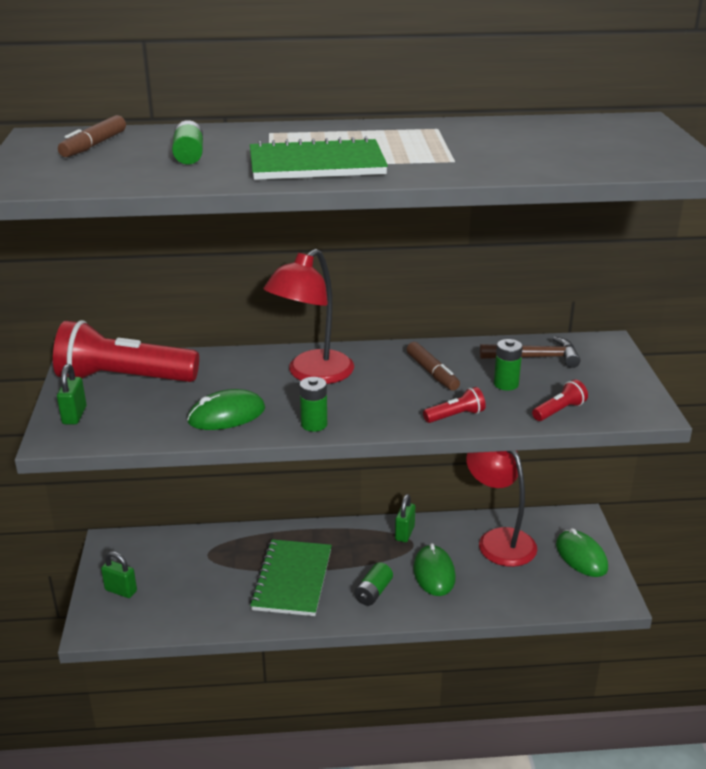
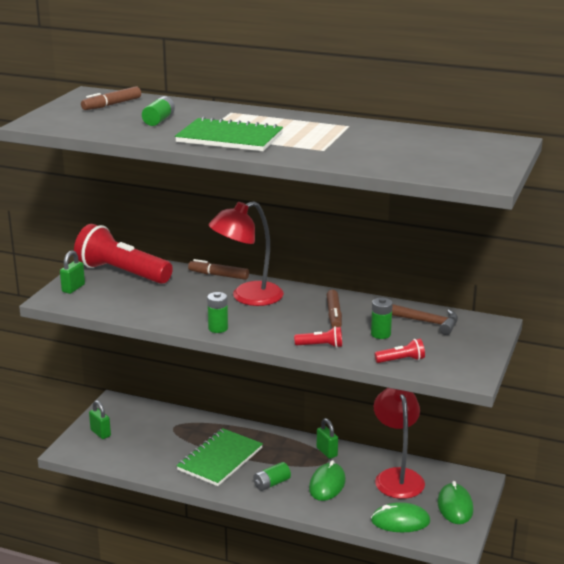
camera: 25 degrees right, 5 degrees down
(226, 415) = (167, 309): green mouse -> green mouse (400, 521)
(251, 354) = (218, 275): none -> brown marker
(404, 533) = (327, 452): green padlock -> green padlock turned 75 degrees counterclockwise

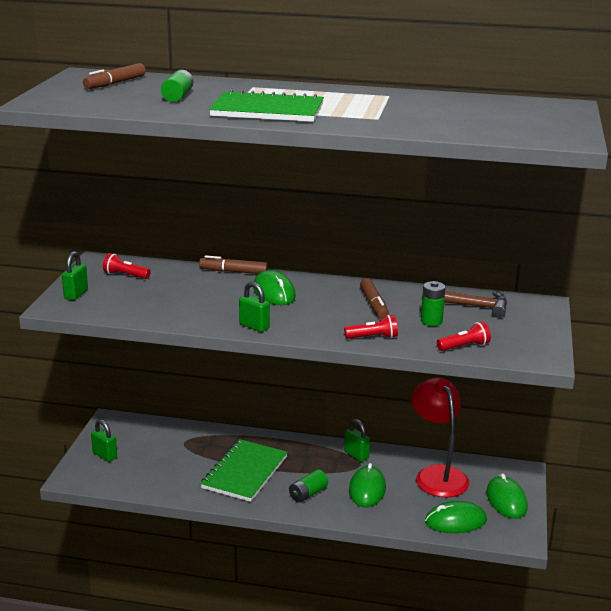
camera: 10 degrees left, 0 degrees up
(122, 273) = (125, 275): red flashlight -> red flashlight, size x0.42
(218, 328) = (254, 326): green battery -> green padlock
(247, 297) = (274, 292): red lamp -> green mouse

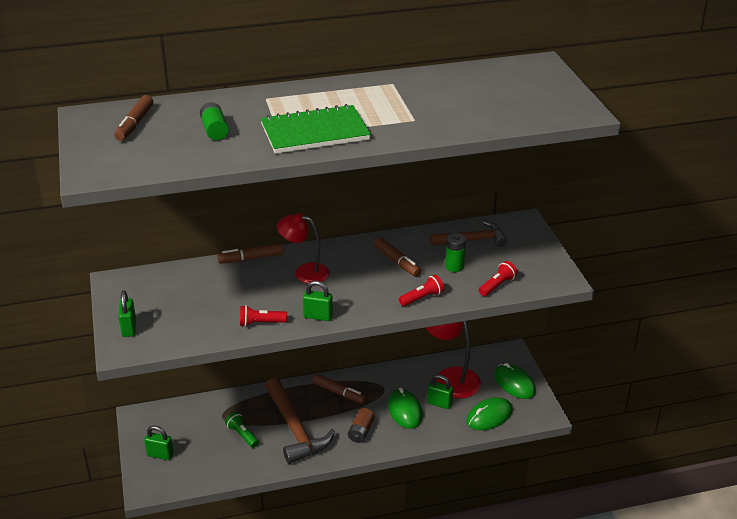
camera: 25 degrees left, 10 degrees up
(125, 275) = (156, 291): red flashlight -> red flashlight (261, 323)
(191, 462) = (242, 435): none -> green flashlight
(244, 472) = (295, 429): green notebook -> brown hammer
(274, 292) = (304, 272): green mouse -> red lamp
(308, 494) = (361, 431): green battery -> brown battery
(311, 455) = (339, 393): none -> brown marker
(356, 455) = (375, 380): green padlock -> green padlock (439, 403)

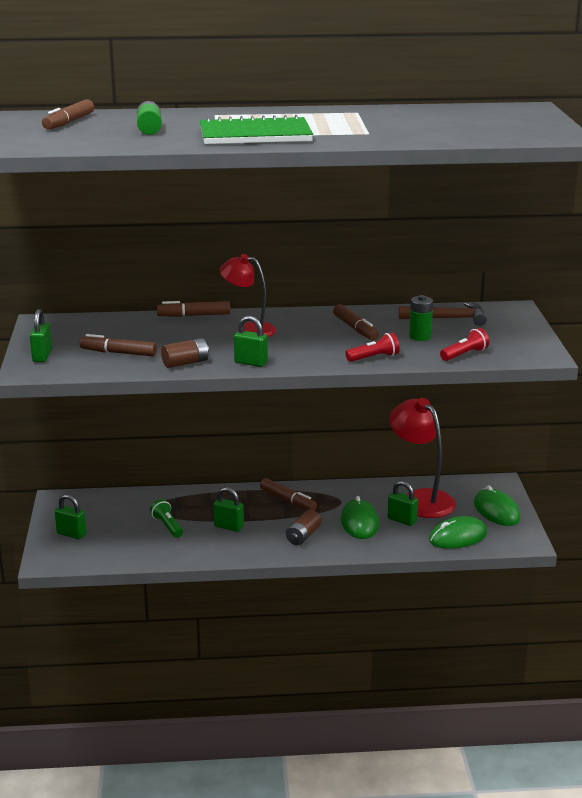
camera: 10 degrees right, 10 degrees down
(197, 316) = (118, 353): none -> brown marker
(261, 323) = (185, 363): red flashlight -> brown battery
(295, 429) = (228, 527): brown hammer -> green padlock

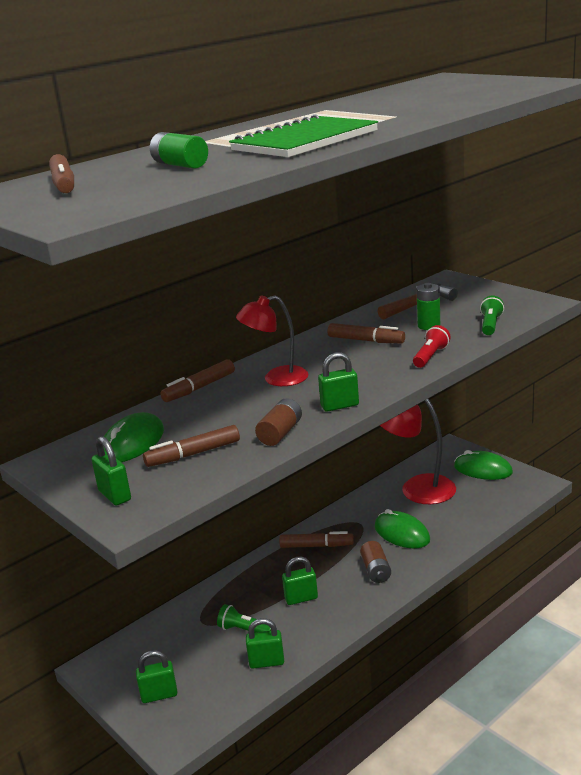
camera: 35 degrees left, 0 degrees up
(402, 520) = (430, 513): green padlock -> green padlock (266, 662)
(458, 537) = (489, 504): green mouse -> green mouse (132, 443)
(464, 354) = (490, 325): red flashlight -> green flashlight

